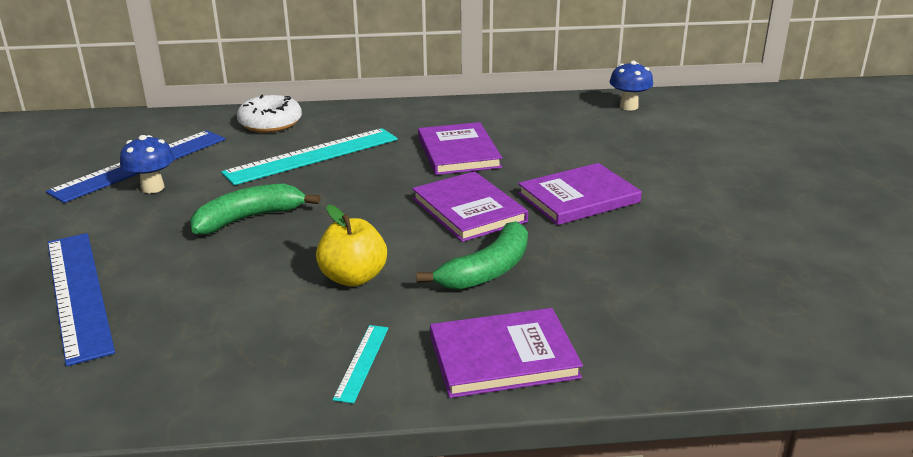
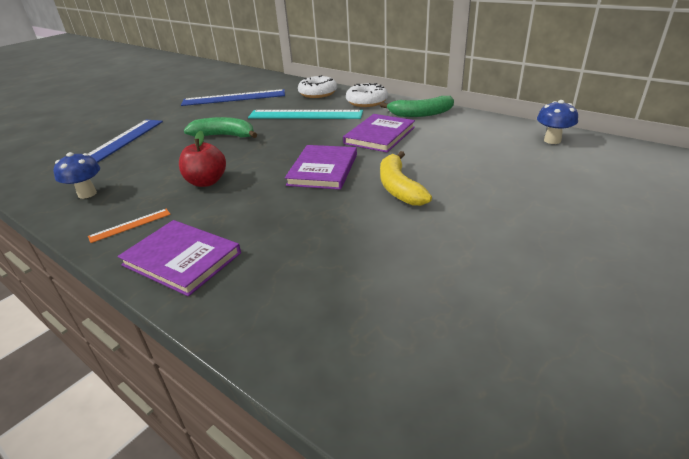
camera: 45 degrees right, 5 degrees up
(153, 188) = (219, 109): blue mushroom -> blue mushroom (87, 194)
(353, 277) = (206, 182): yellow apple -> red apple
(362, 362) = (130, 225): turquoise ruler -> orange ruler
(364, 117) = (366, 102): none -> white donut
(487, 270) = (267, 207): green banana -> green banana (420, 114)
(578, 198) = (399, 187): purple book -> yellow banana

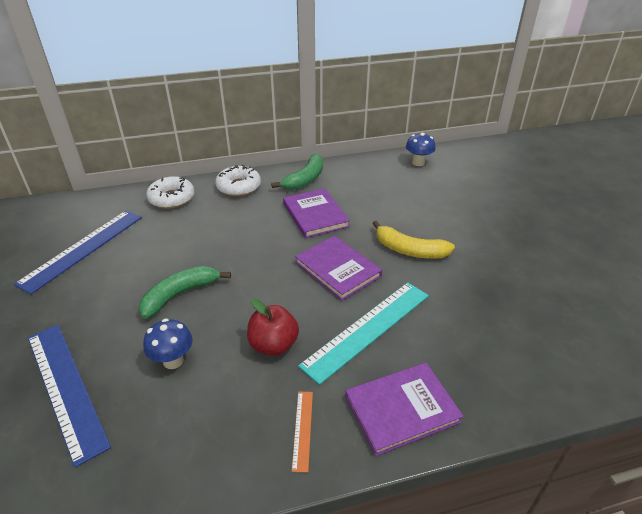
camera: 55 degrees left, 5 degrees up
(87, 194) = (182, 450): blue mushroom -> blue mushroom (173, 361)
(305, 114) = (211, 228): turquoise ruler -> turquoise ruler (367, 329)

